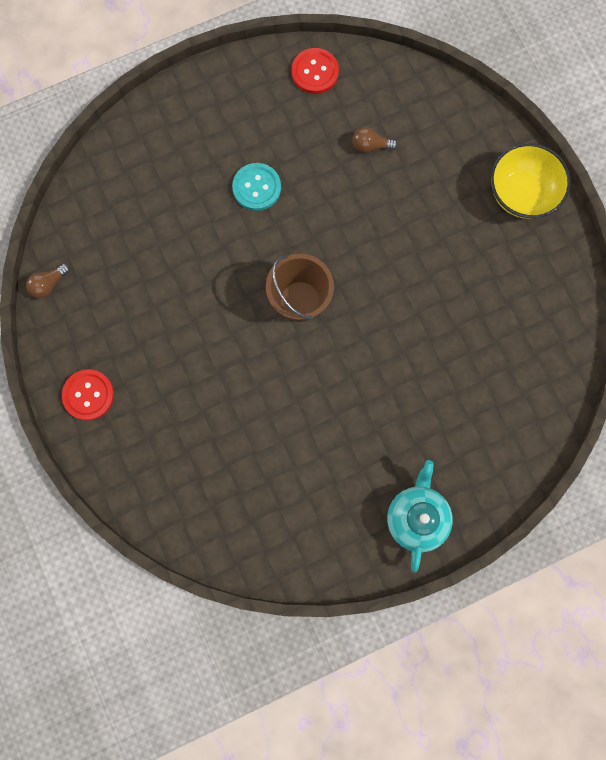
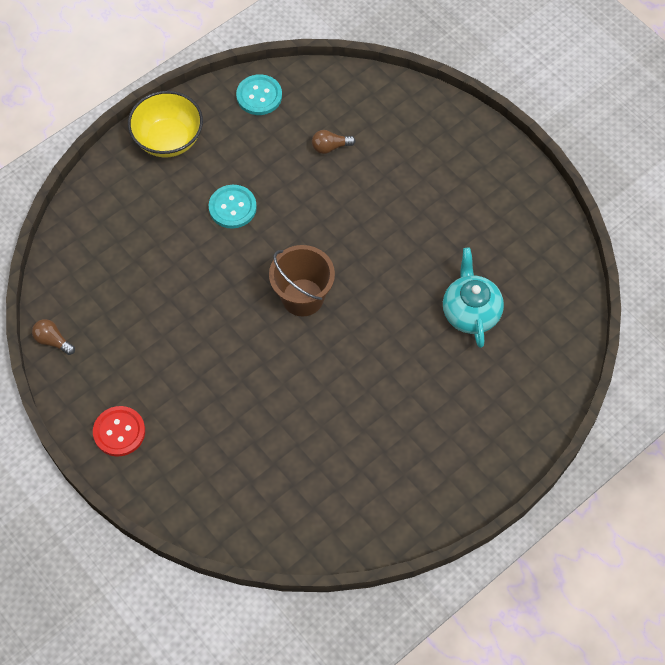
camera: 15 degrees left, 15 degrees down
(49, 284) = (53, 341): brown light bulb -> brown light bulb turned 90 degrees clockwise
(315, 72) = (259, 96): red button -> turquoise button
(416, 517) = (471, 463): turquoise teapot -> turquoise teapot (470, 312)
(521, 194) = (483, 156): yellow bowl -> yellow bowl (168, 139)

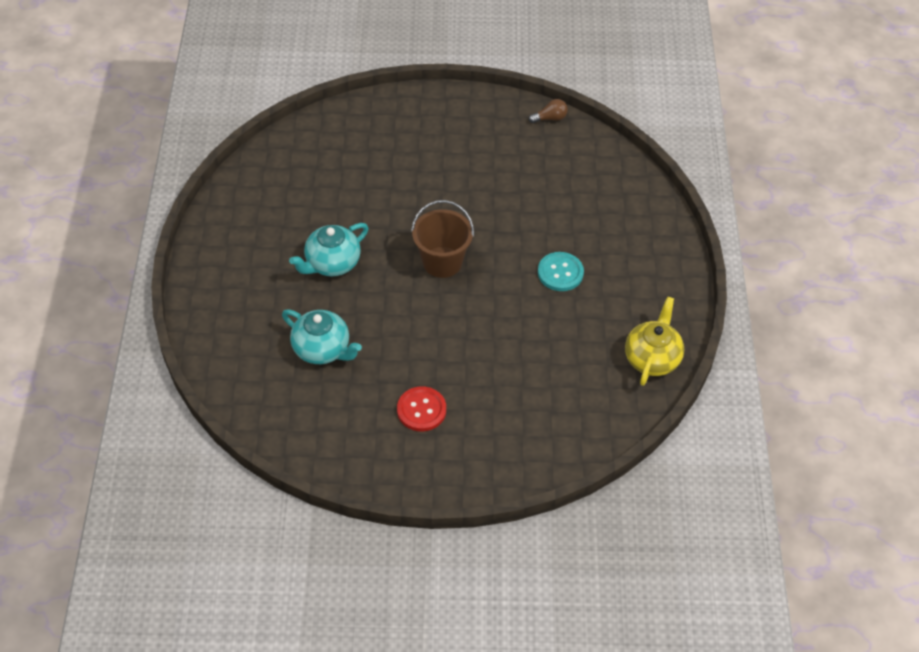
camera: 130 degrees right, 10 degrees down
(119, 432) = (448, 112): red button -> red button (421, 410)
(168, 139) = (662, 275): yellow bowl -> none
(259, 96) = (652, 358): turquoise button -> yellow teapot
(330, 147) = (555, 369): brown light bulb -> none
(384, 377) = (332, 263): none -> turquoise teapot

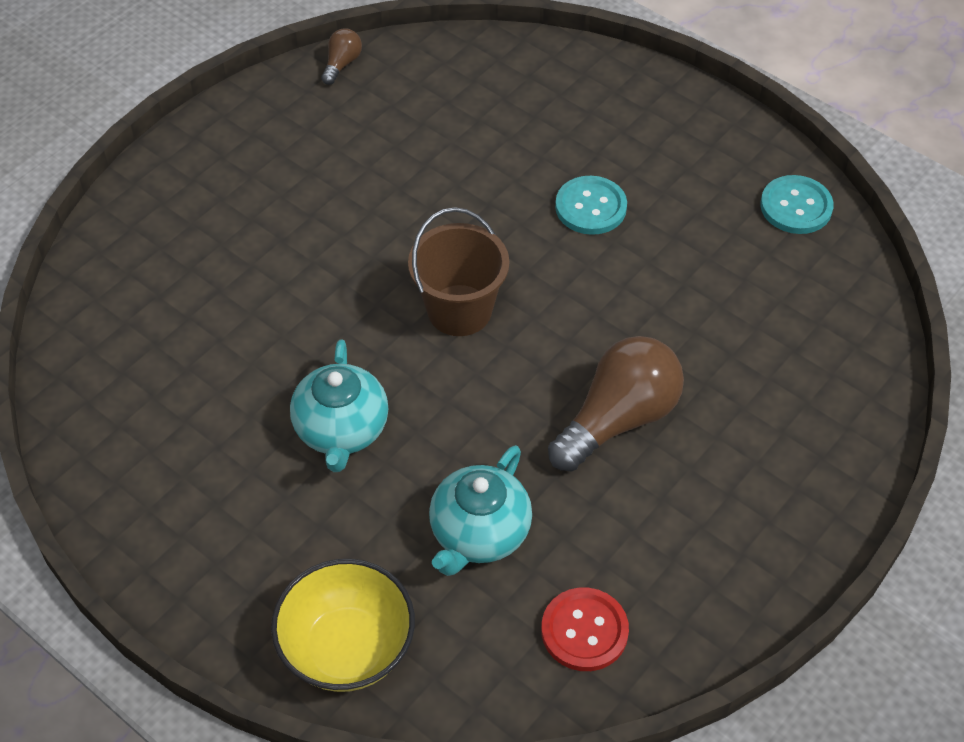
camera: 50 degrees left, 0 degrees up
(222, 339) = (347, 648): none -> yellow bowl
(322, 349) = (479, 534): turquoise teapot -> turquoise teapot turned 135 degrees clockwise
(421, 410) = (679, 484): red button -> red button (584, 631)
(437, 363) = (618, 419): none -> brown light bulb
(652, 358) = (796, 207): yellow teapot -> turquoise button

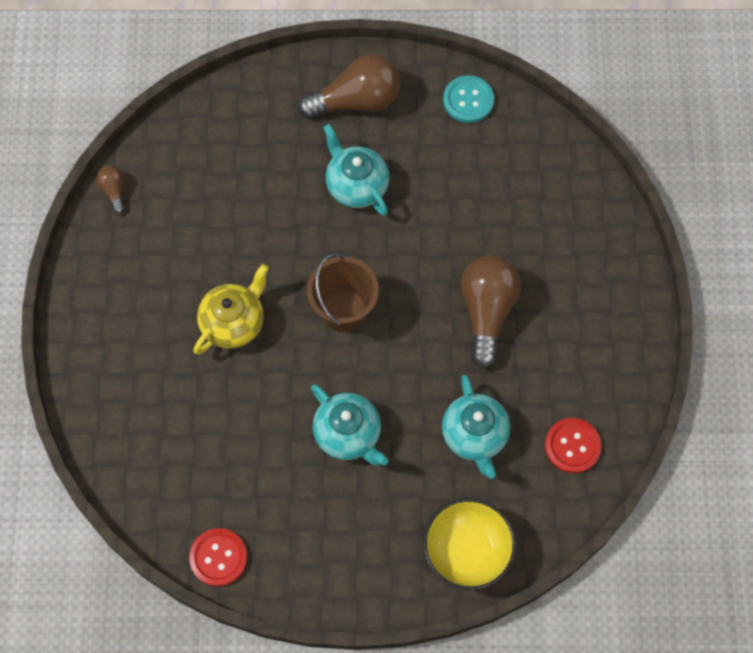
camera: 40 degrees left, 15 degrees up
(86, 448) = (218, 557): none -> red button
(335, 246) = (233, 322): none -> yellow teapot
(590, 207) = (356, 185): turquoise button -> turquoise teapot
(668, 134) = (356, 101): none -> brown light bulb

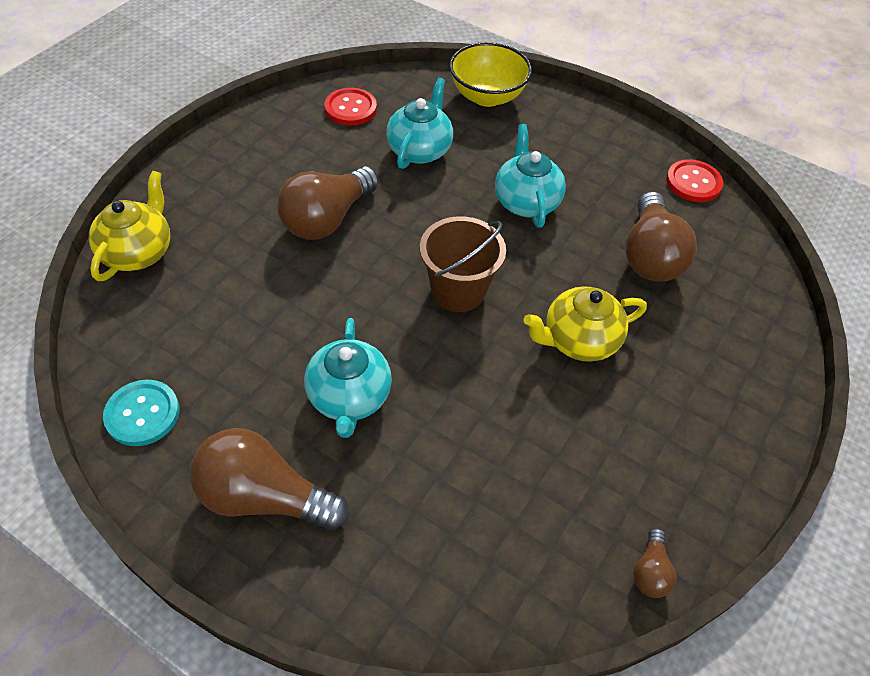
camera: 150 degrees left, 15 degrees down
(218, 440) = (650, 255): none -> brown light bulb
(588, 197) = (138, 252): none -> yellow teapot

